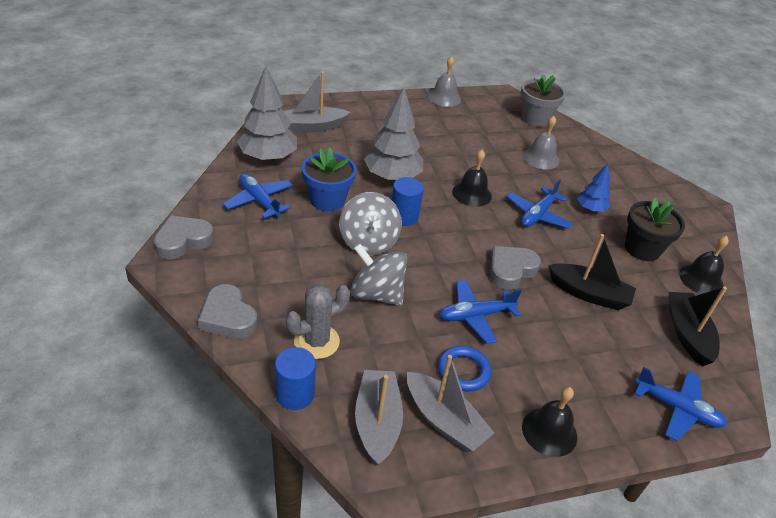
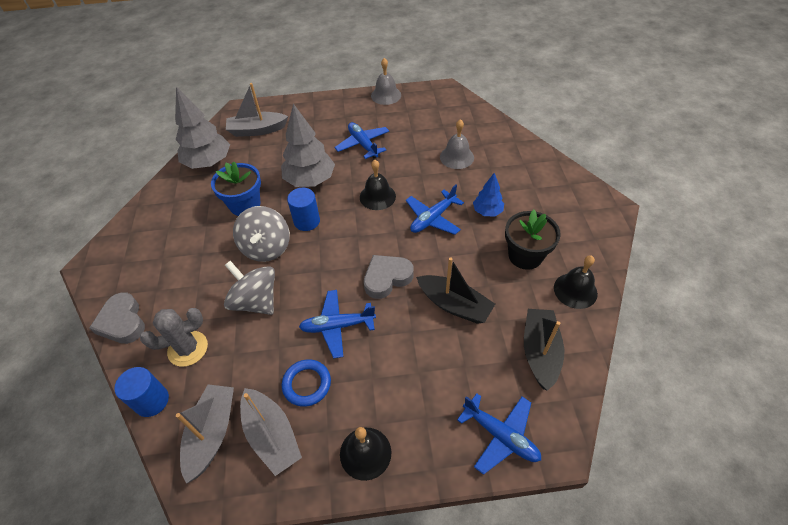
camera: 15 degrees right, 10 degrees up
(183, 241) = (111, 246): grey heart -> none
(259, 201) = (186, 207): blue plane -> blue plane (363, 144)
(535, 118) = (466, 114): grey flower pot -> none

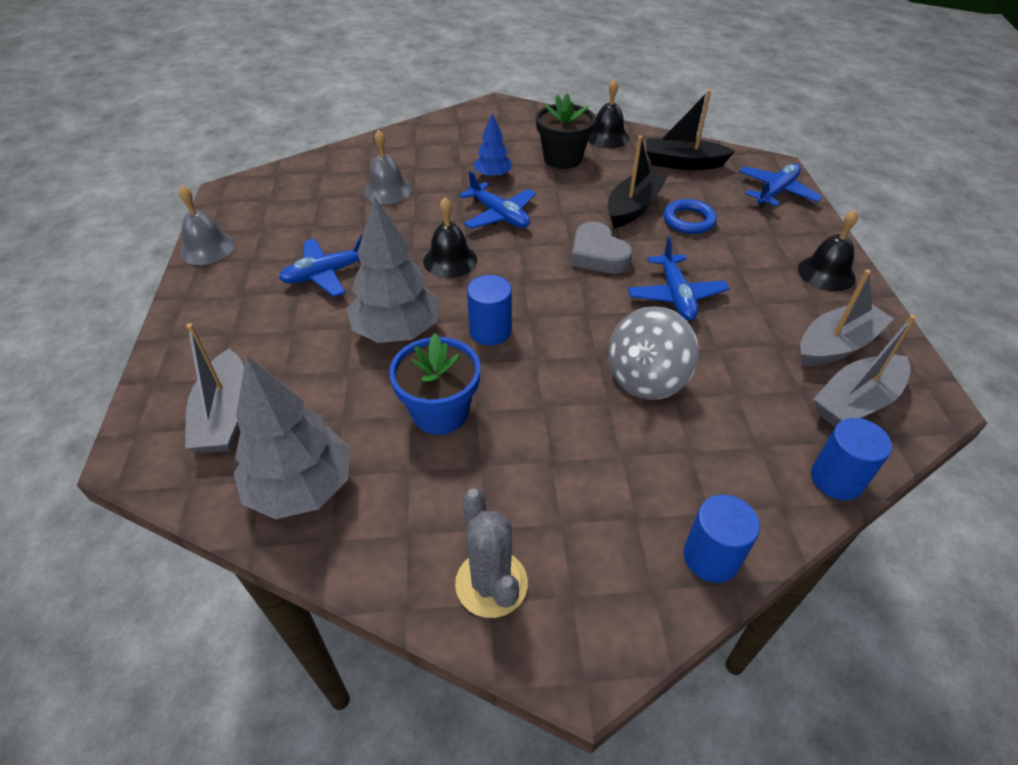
camera: 90 degrees left, 5 degrees down
(122, 322) = (711, 557): grey heart -> blue cylinder
(188, 348) = (741, 449): grey cactus -> grey cactus (491, 583)
(212, 433) = (856, 402): grey boat -> grey boat turned 45 degrees counterclockwise
(266, 248) = (542, 374): grey spinning top -> none
(307, 384) = (762, 319): blue ring -> blue ring (688, 220)

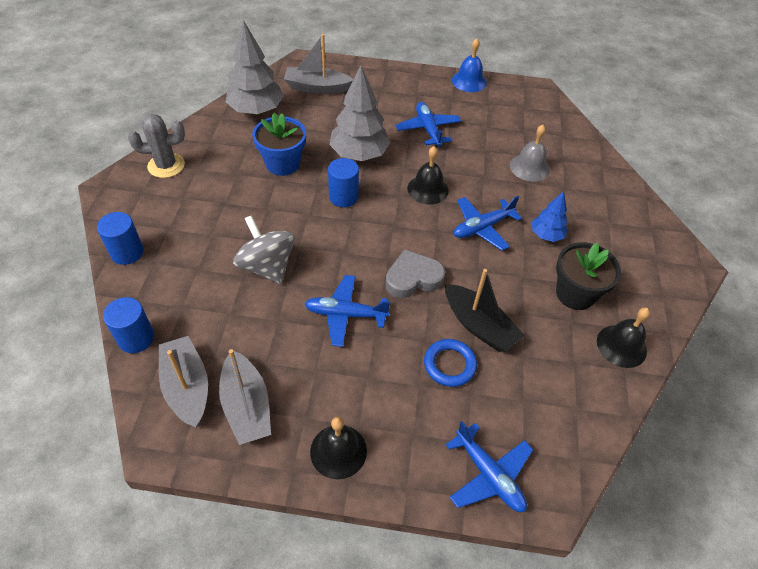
camera: 100 degrees right, 5 degrees up
(207, 248) = (469, 81): grey bell -> blue bell
(682, 163) = (560, 400): black boat -> none

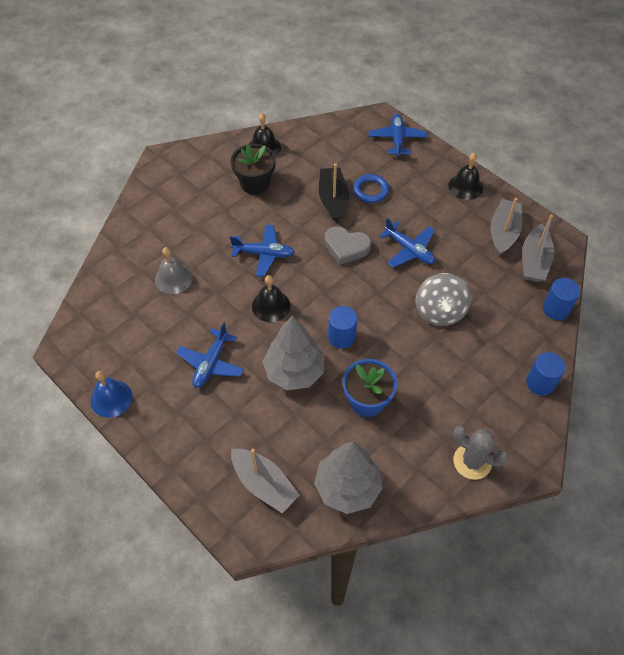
camera: 140 degrees left, 5 degrees up
(546, 235) = (227, 224): blue tree -> none

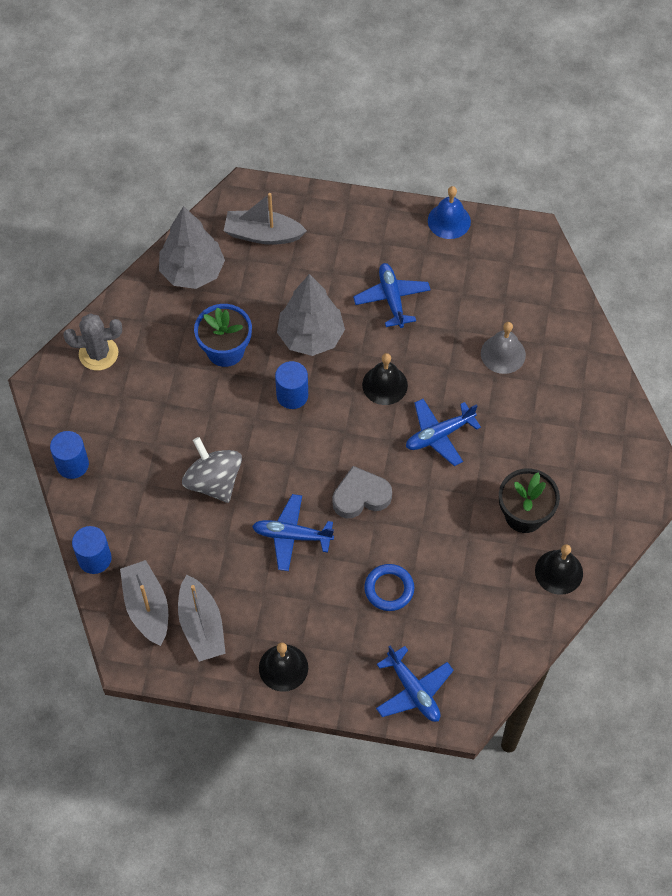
camera: 145 degrees right, 5 degrees up
(333, 199) = (422, 549): black boat -> none

